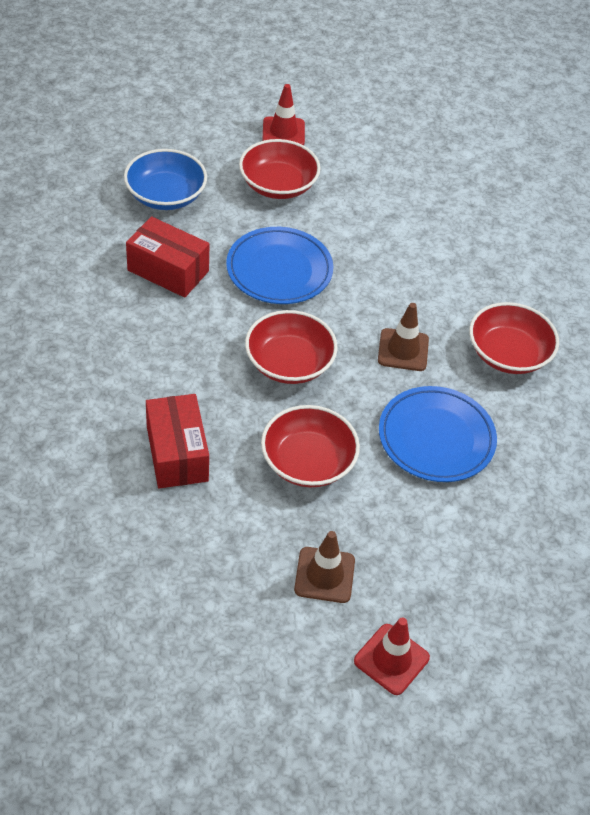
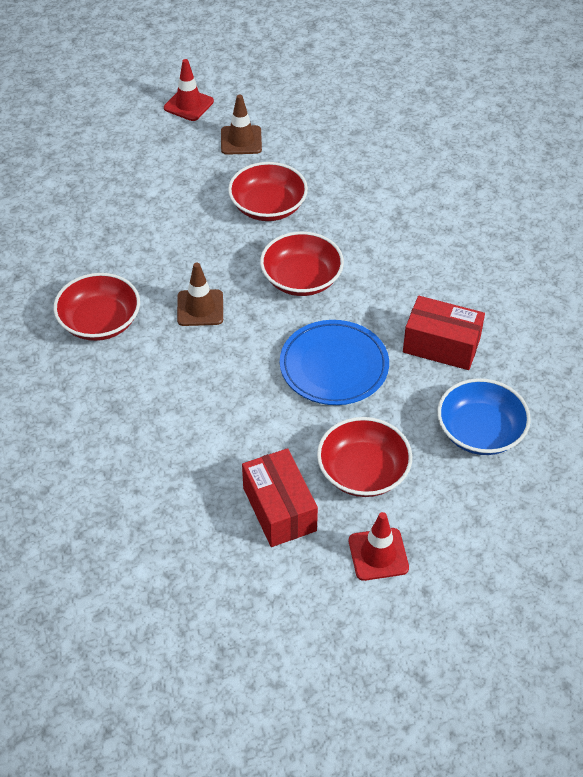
camera: 175 degrees right, 0 degrees up
(177, 454) = (371, 196): red box -> red box (279, 509)
(436, 438) = (165, 240): blue plate -> none

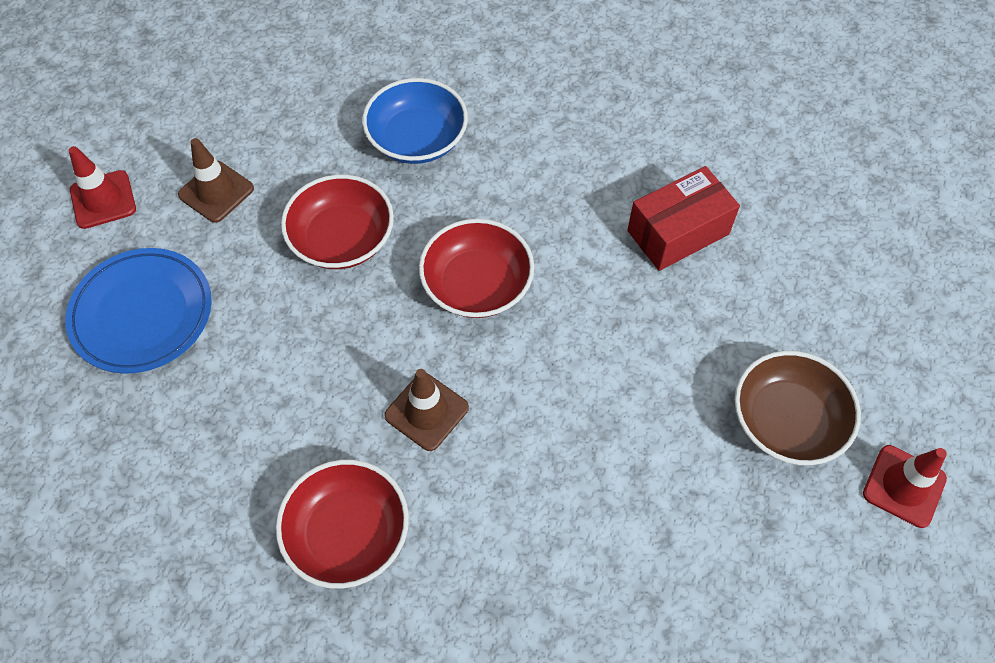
camera: 50 degrees left, 10 degrees up
(279, 509) = (778, 538): red box -> none
(334, 366) = (625, 344): blue plate -> blue plate (142, 314)
(363, 471) = (787, 421): red bowl -> brown bowl
(480, 431) = (813, 283): blue bowl -> blue bowl (417, 139)

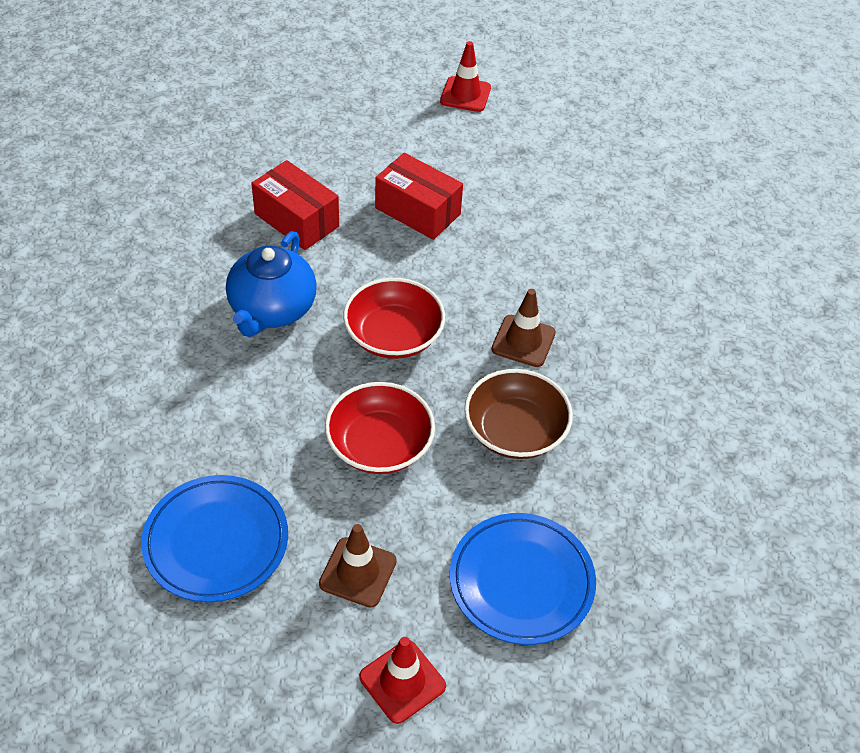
camera: 110 degrees left, 10 degrees down
(293, 102) = (216, 542): none -> blue plate
(348, 533) = (641, 363): red bowl -> none
(417, 139) = (241, 418): blue bowl -> none
(546, 186) = (272, 310): none -> blue teapot
(669, 359) = (418, 211): none -> red box
(787, 421) = (442, 148): brown bowl -> brown bowl (515, 431)

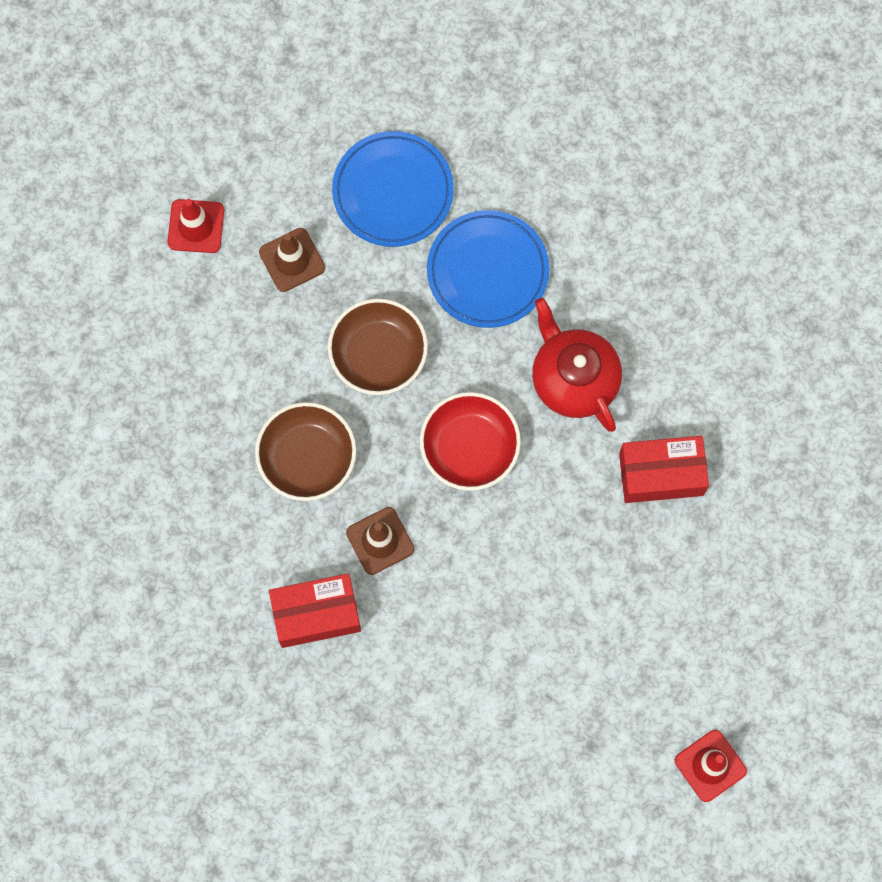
camera: 135 degrees right, 25 degrees up
(272, 310) = (573, 379): blue teapot -> red teapot
(379, 445) = (378, 354): red bowl -> brown bowl
(418, 211) = (589, 583): red box -> red box (316, 614)
(521, 581) = (193, 354): blue plate -> blue plate (487, 271)

